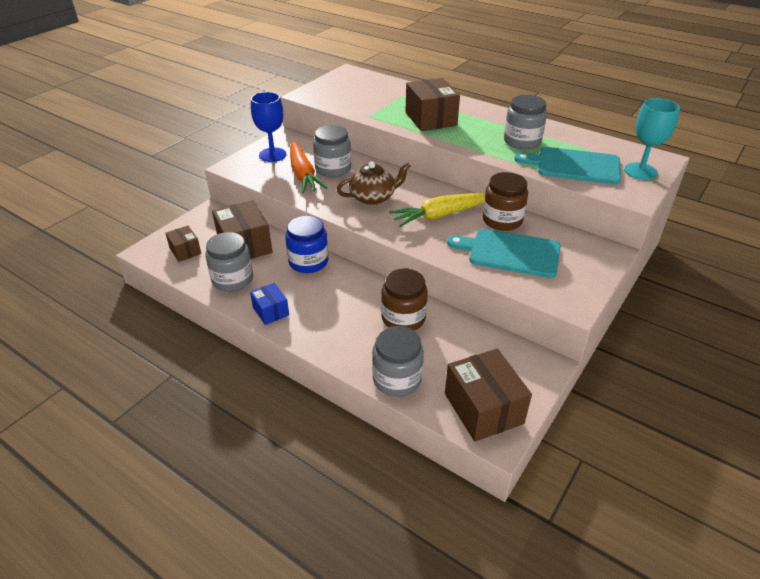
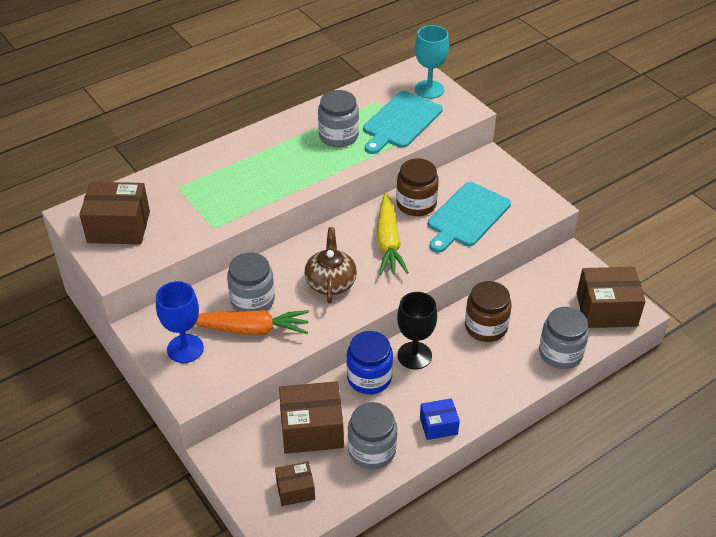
camera: 70 degrees left, 5 degrees up
(345, 281) = (414, 355): none -> black goblet
(430, 119) = (252, 182): brown box -> brown box (119, 227)

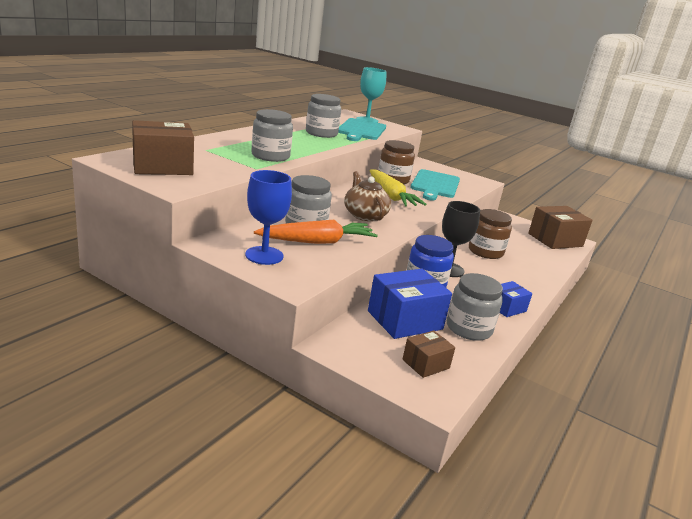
camera: 25 degrees left, 20 degrees down
(312, 429) = (405, 320): brown box -> blue box
(560, 353) = (550, 262): grey jar -> grey jar (270, 156)

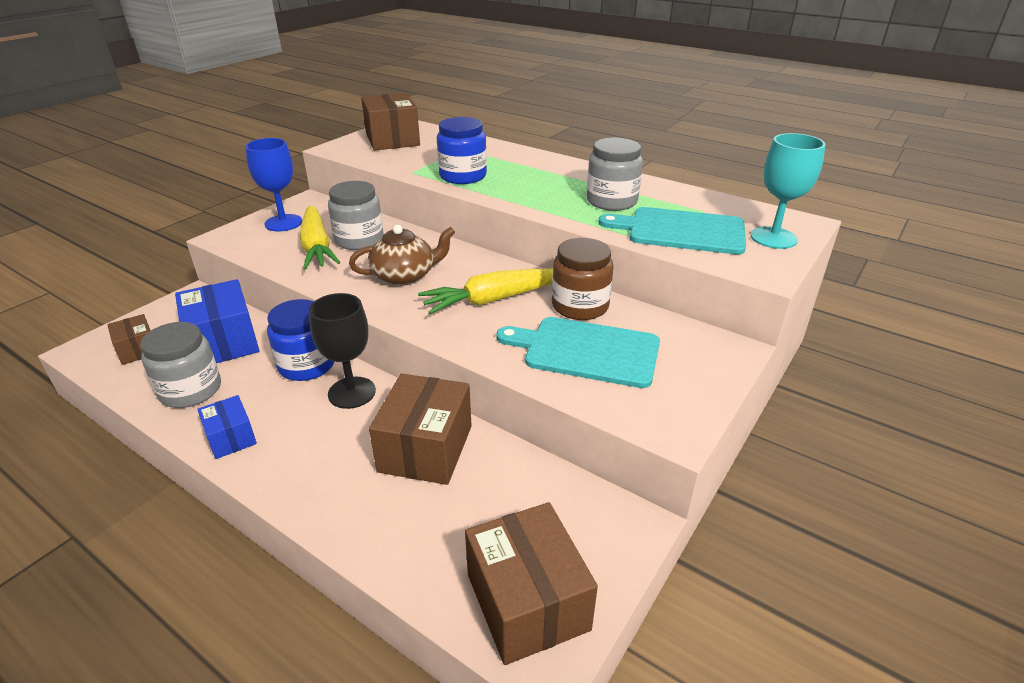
camera: 95 degrees right, 10 degrees up
(270, 156) = (463, 176): grey jar -> blue jar
(317, 242) = (317, 246): orange carrot -> yellow carrot
(485, 252) = (426, 448): brown jar -> brown box

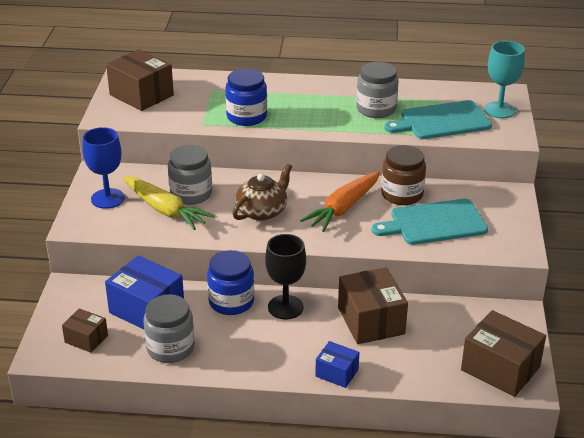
camera: 30 degrees left, 0 degrees up
(231, 438) = (241, 363): blue box -> blue box (337, 373)
(494, 299) = (343, 208): yellow carrot -> orange carrot

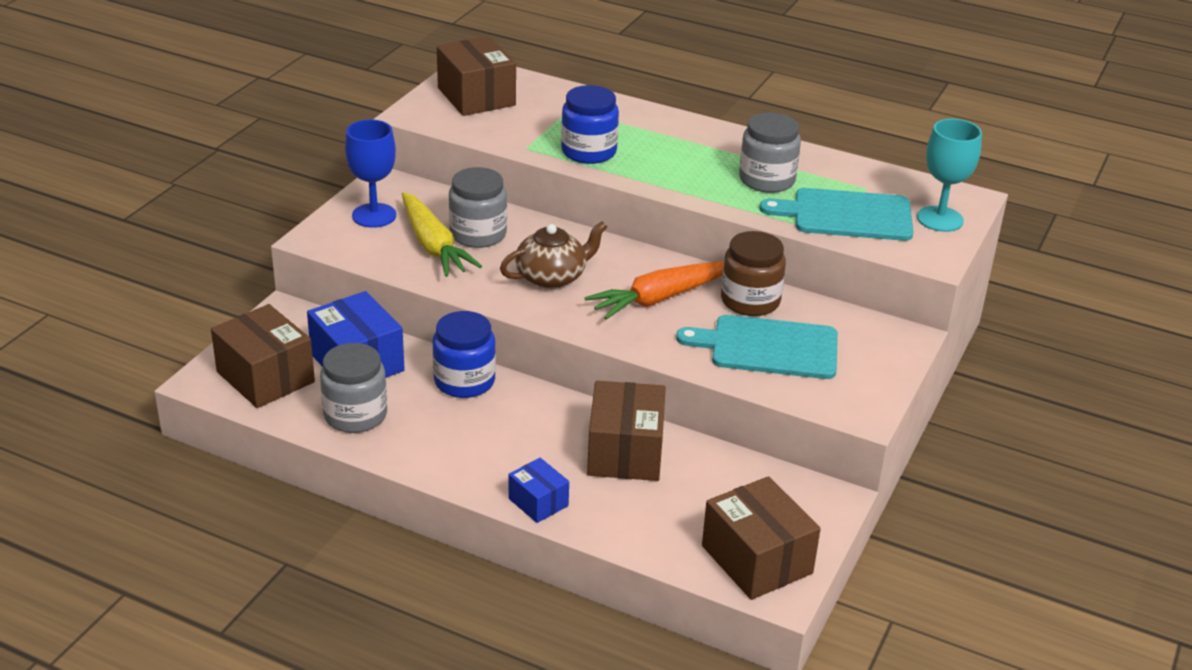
camera: 20 degrees right, 0 degrees up
(86, 339) = (265, 377): brown box -> brown box, size x1.81
(285, 307) = (527, 406): black goblet -> none

